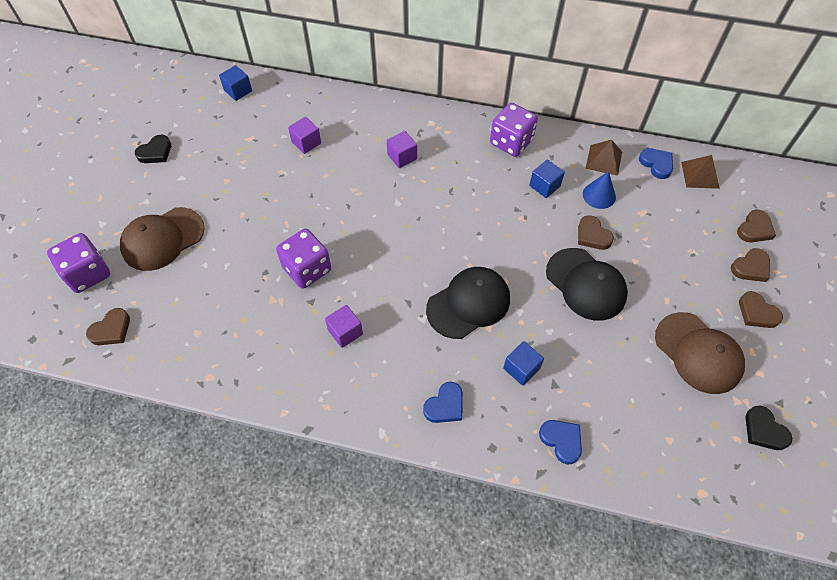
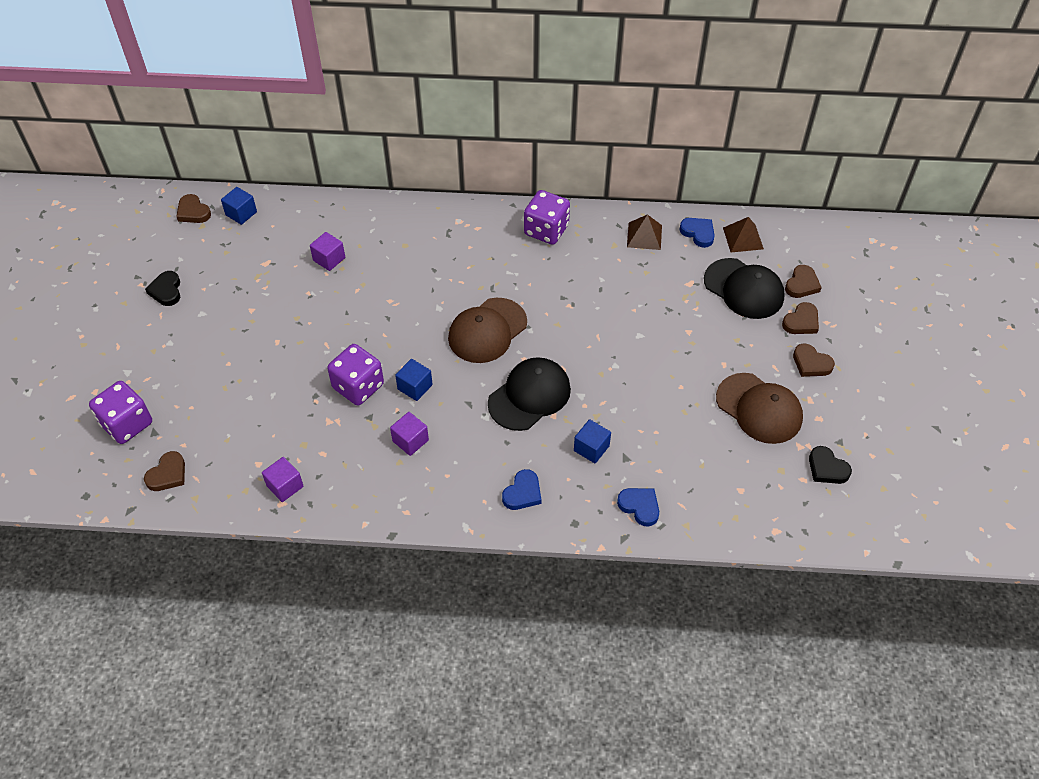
camera: 10 degrees left, 5 degrees down
(155, 152) = (166, 291): black heart -> black heart turned 135 degrees clockwise
(162, 239) = (198, 378): brown cap -> brown cap (487, 331)
(402, 157) = (434, 260): purple cube -> purple cube (285, 486)
(544, 186) = (588, 270): blue cube -> blue cube (415, 387)
(586, 284) = (643, 360): black cap -> black cap (744, 289)
(592, 235) = (643, 313): brown heart -> brown heart (193, 212)
(599, 195) = (644, 272): blue cone -> none

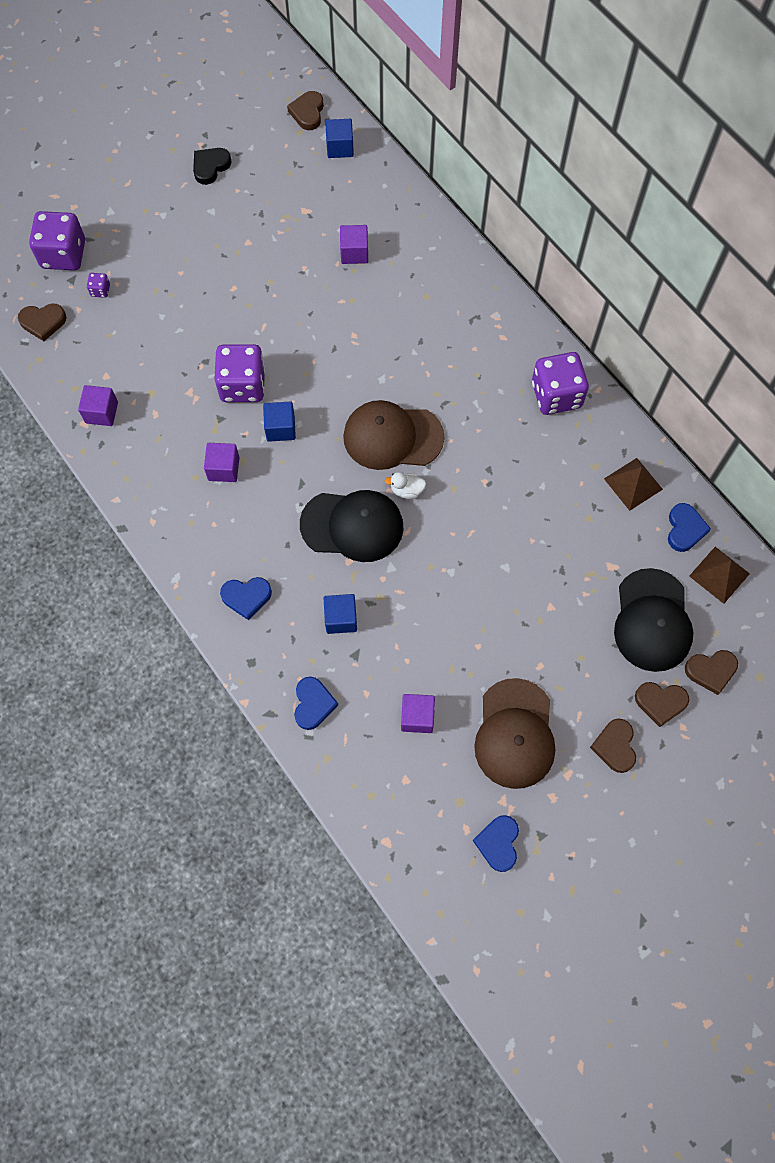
camera: 50 degrees right, 15 degrees up
(184, 421) = (100, 290): none -> purple dice
(534, 349) = (407, 490): none -> white duck
(701, 453) = (417, 717): none -> purple cube
(827, 468) = (498, 843): black heart -> blue heart

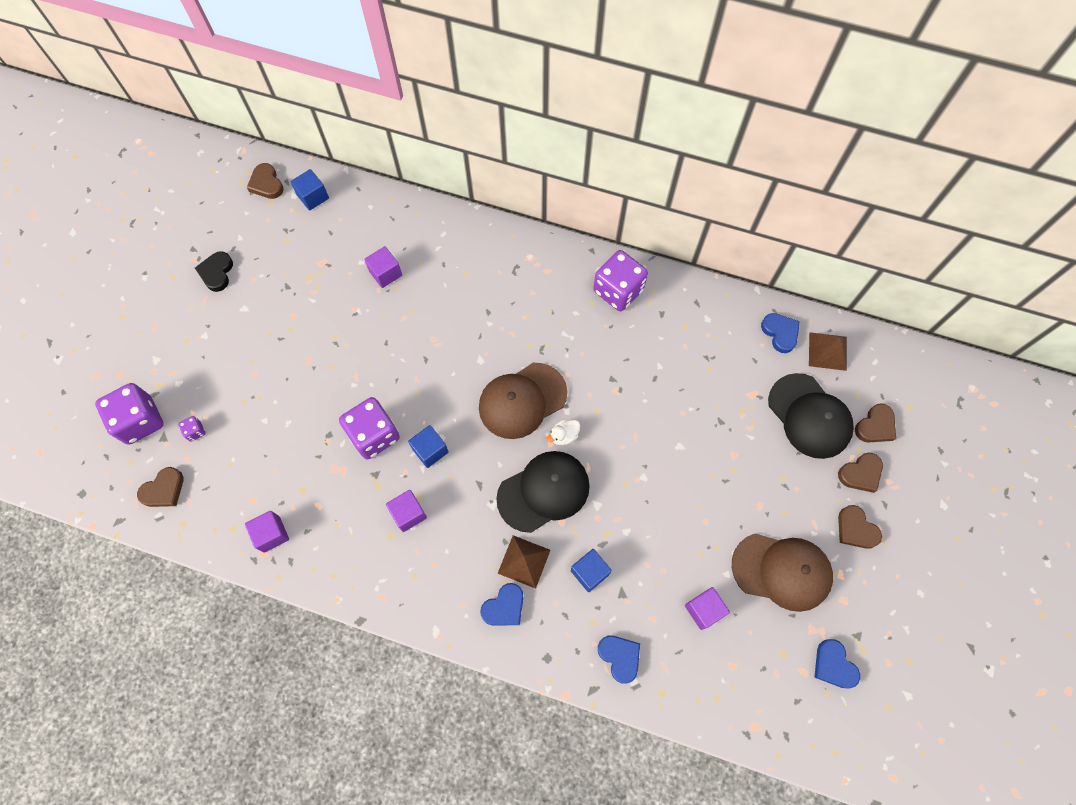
camera: 35 degrees left, 0 degrees up
(515, 734) = (782, 571): brown cap -> brown cap turned 45 degrees counterclockwise
(633, 483) = (720, 322): brown pyramid -> brown pyramid (524, 561)

